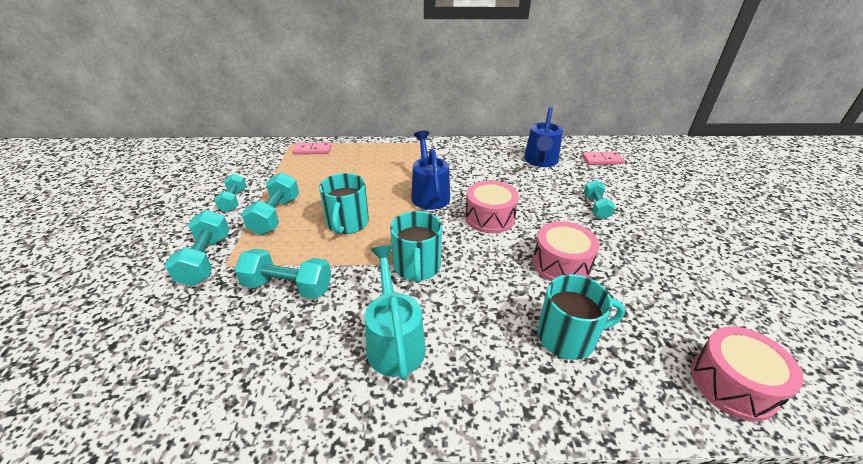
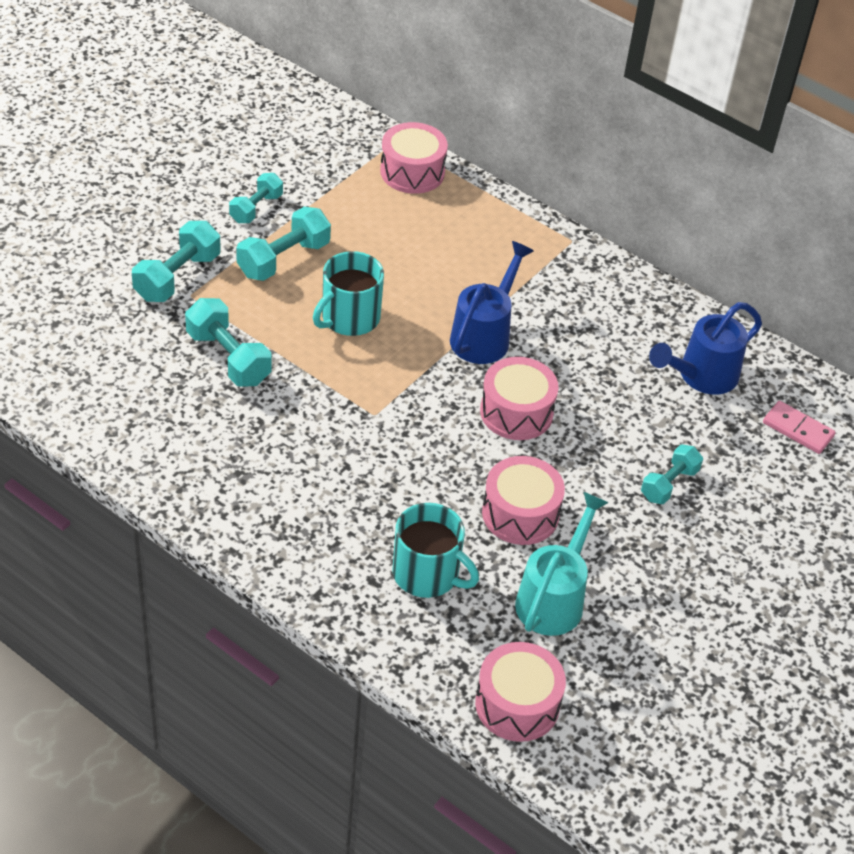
camera: 35 degrees right, 10 degrees up
(312, 150) = (412, 172): pink domino -> pink drum
(394, 341) = (273, 471): turquoise watering can -> turquoise watering can (554, 598)
(417, 267) = (367, 417): turquoise mug -> none

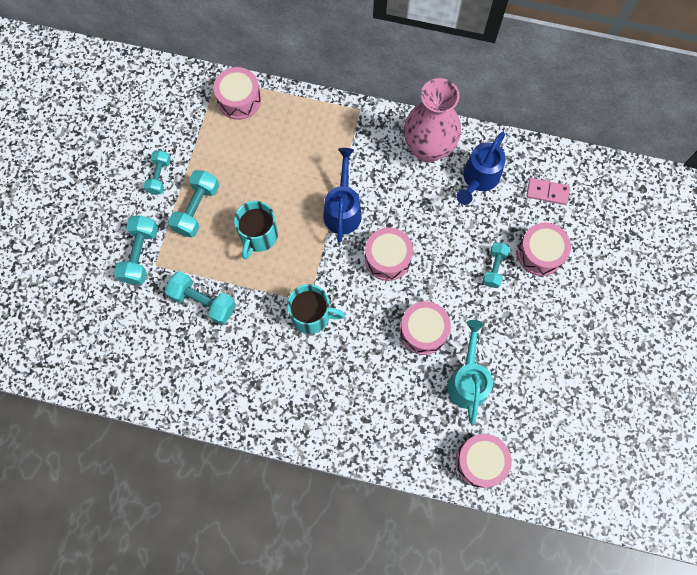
camera: 20 degrees left, 25 degrees up
(427, 574) = (392, 399): turquoise mug -> turquoise mug (311, 315)
(645, 316) = (428, 148): none -> pink vase
(748, 494) = (540, 253): none -> pink drum

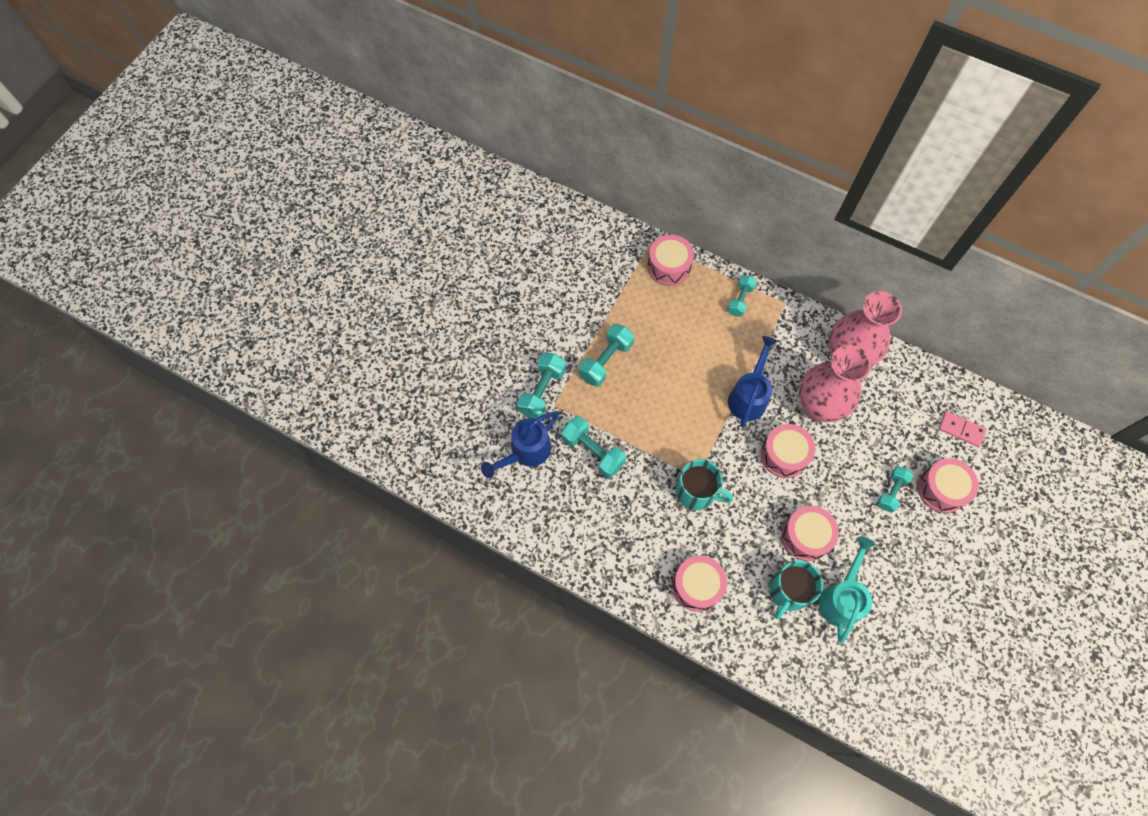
camera: 15 degrees right, 5 degrees down
(159, 176) = (576, 321): turquoise dumbbell -> turquoise dumbbell (740, 300)
(258, 235) = (660, 401): turquoise mug -> turquoise mug (788, 591)
(410, 203) = (818, 407): none -> pink vase
(478, 179) = (892, 399): blue watering can -> blue watering can (526, 452)
(480, 462) = (838, 684): pink drum -> pink drum (697, 586)

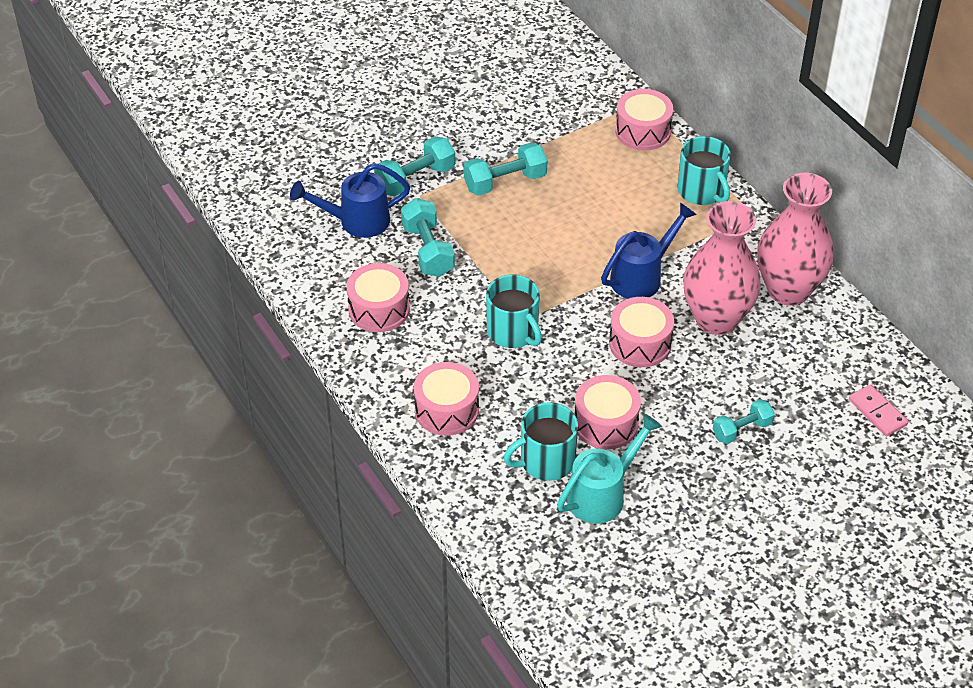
camera: 30 degrees right, 20 degrees down
(740, 300) = (702, 191): turquoise dumbbell -> turquoise mug
(941, 489) = (806, 454): pink drum -> pink drum (379, 309)

